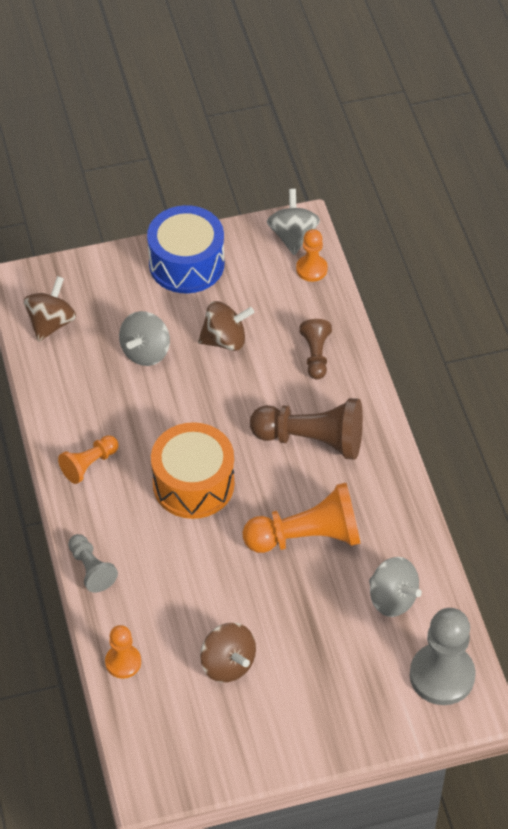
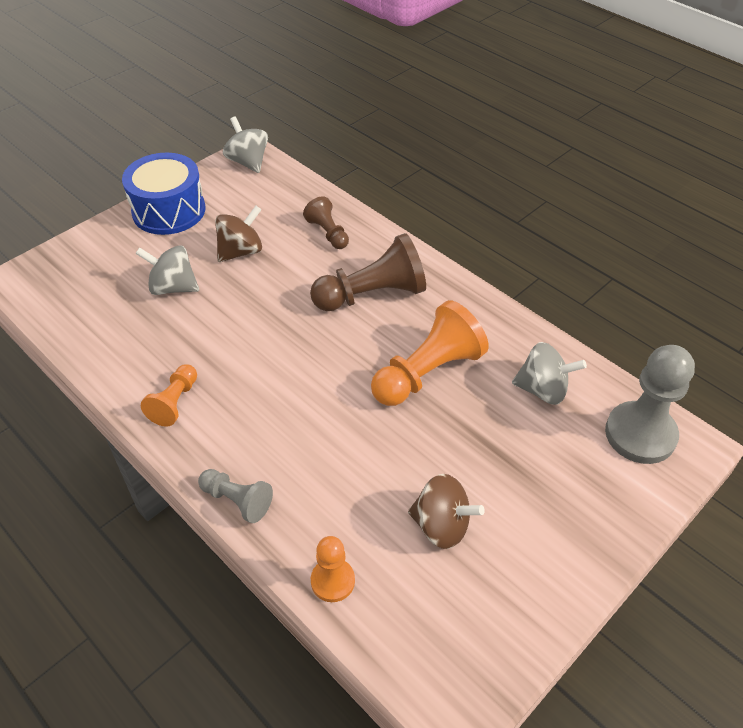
camera: 30 degrees left, 5 degrees down
(51, 323) = (65, 299): brown spinning top -> none
(145, 352) = (173, 287): grey spinning top -> grey spinning top turned 105 degrees clockwise
(193, 484) = (290, 375): orange drum -> none
(311, 269) = (280, 177): orange pawn -> none

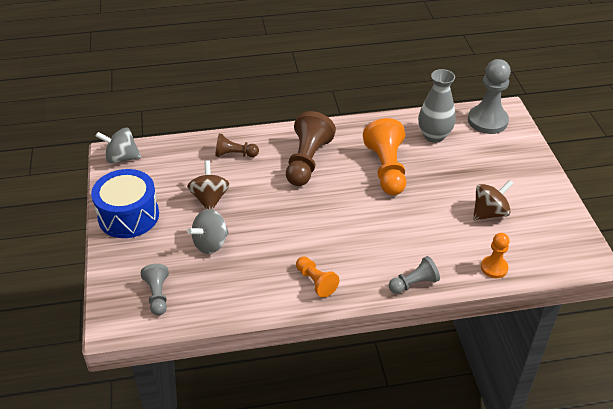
camera: 55 degrees left, 5 degrees down
(72, 288) = (157, 295): none -> grey pawn
(543, 390) = (434, 136): grey spinning top -> grey vase

